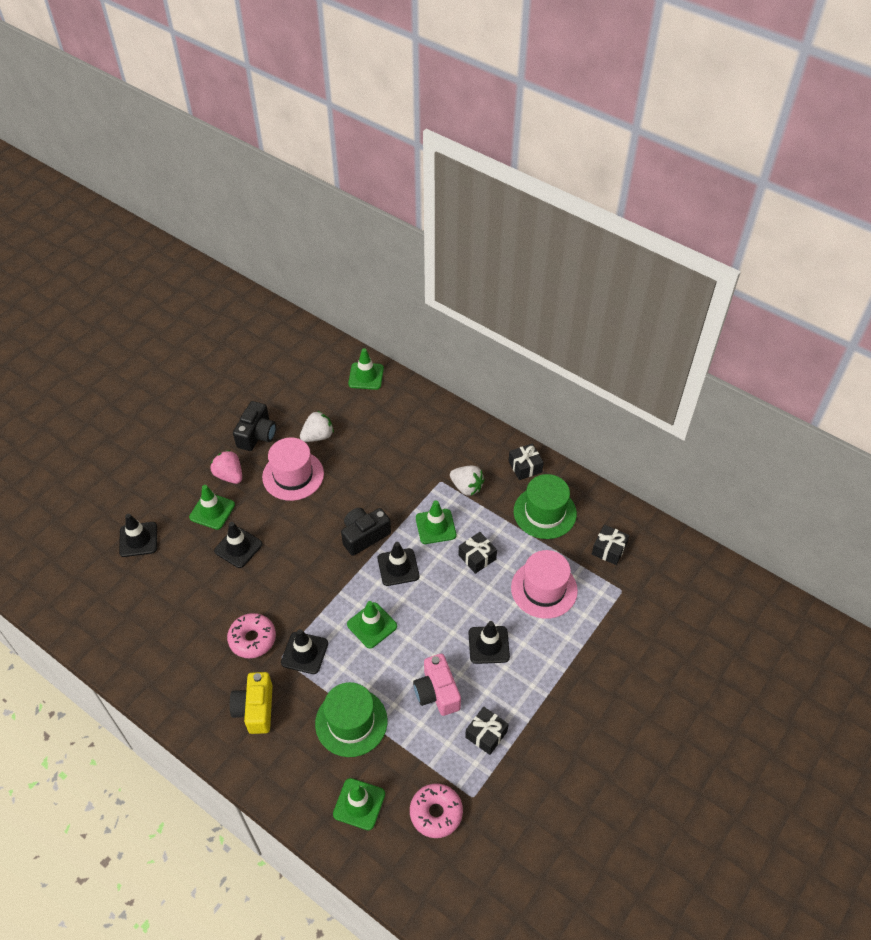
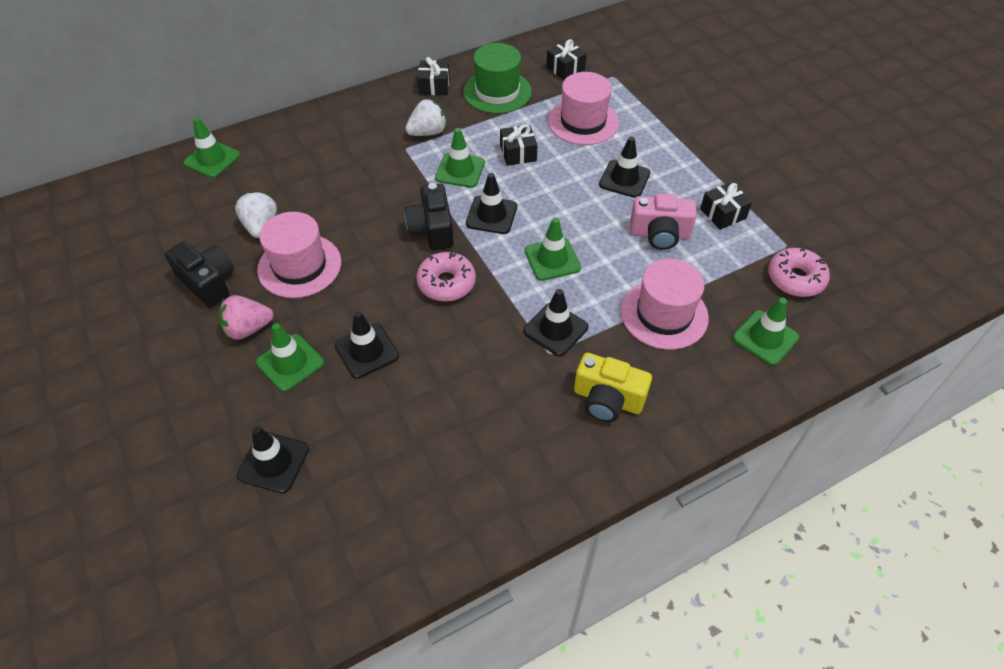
camera: 65 degrees left, 0 degrees up
(252, 639) = (509, 374): pink donut -> pink donut (446, 283)
(351, 722) = (664, 314): green hat -> pink hat

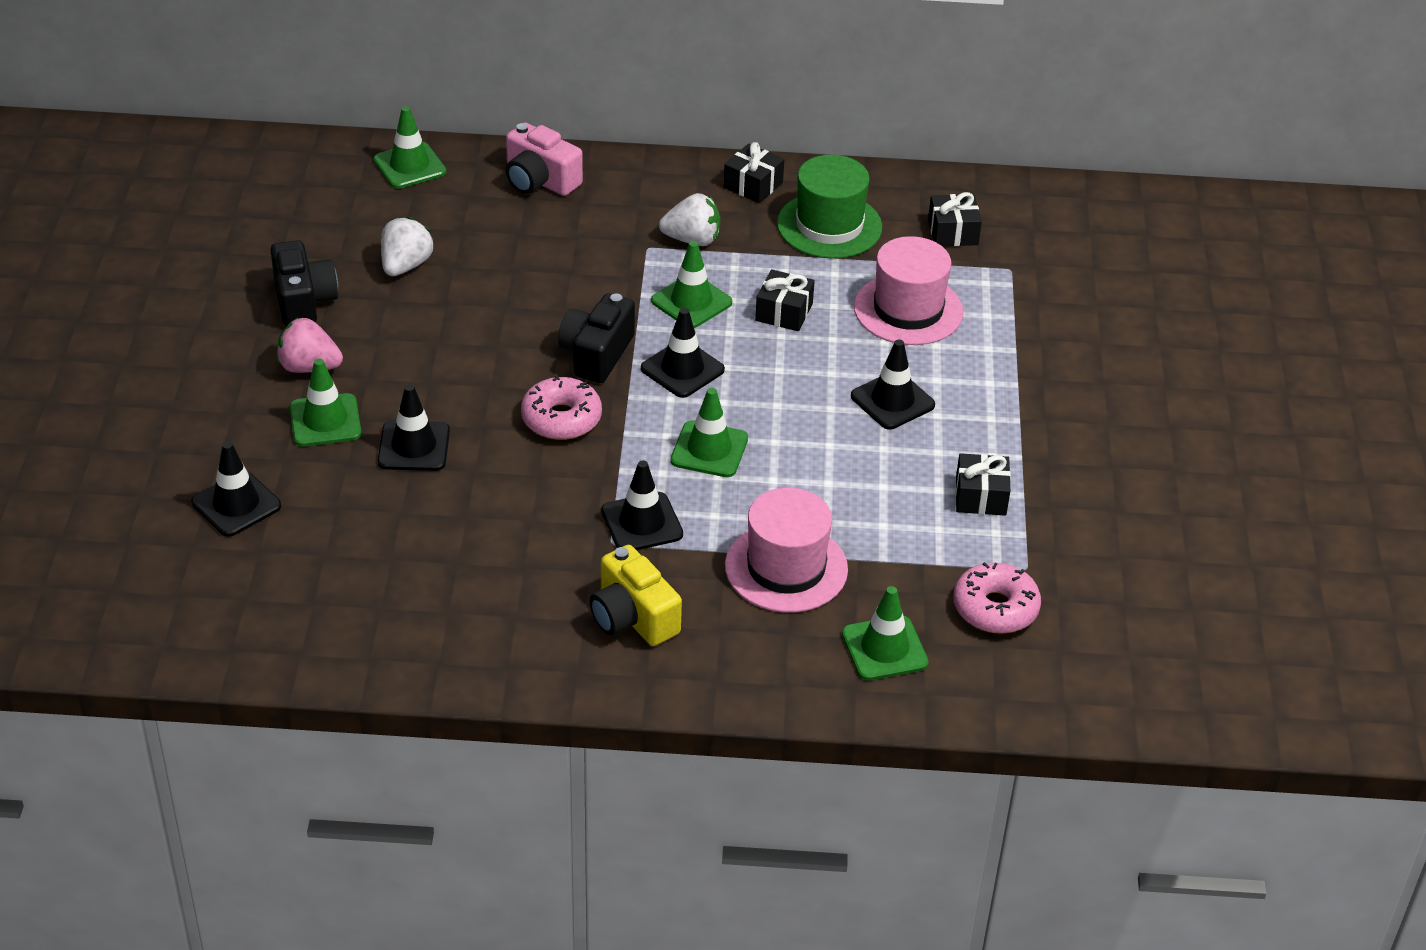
camera: 30 degrees right, 10 degrees down
(299, 266) = (413, 327): pink hat -> none
(660, 234) = (872, 482): pink camera -> pink camera (539, 180)

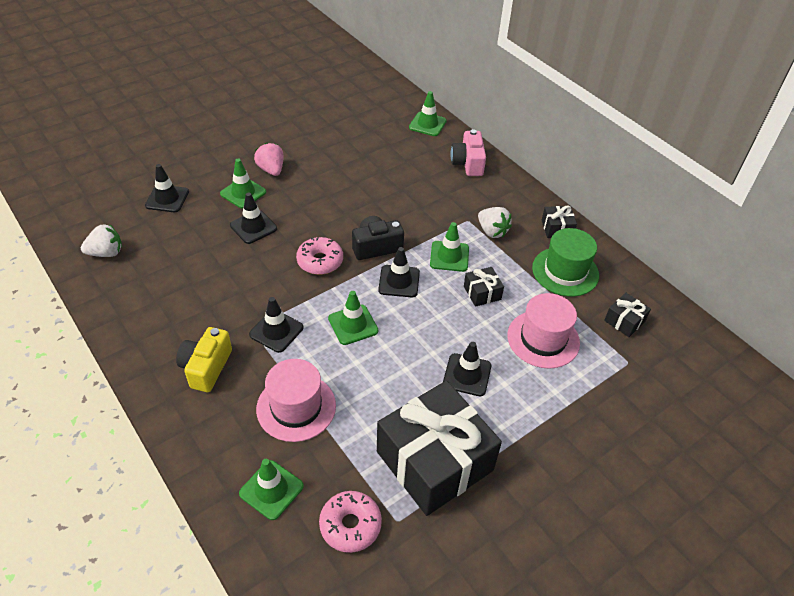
camera: 50 degrees right, 5 degrees up
(304, 301) = (310, 145): black camera -> none
(405, 265) = (365, 159): white strawberry -> white strawberry (106, 253)
(980, 496) = (434, 461): black gift -> black gift, size x2.43

